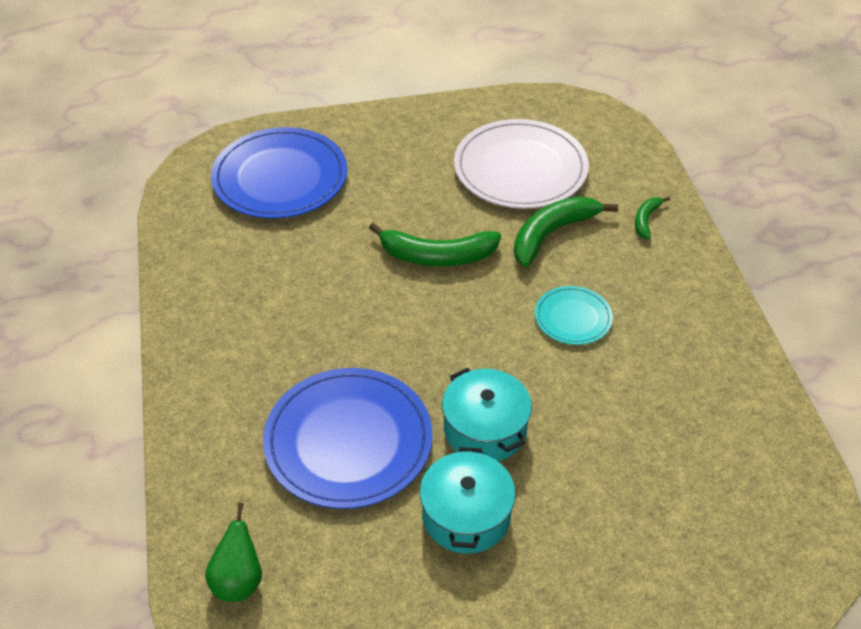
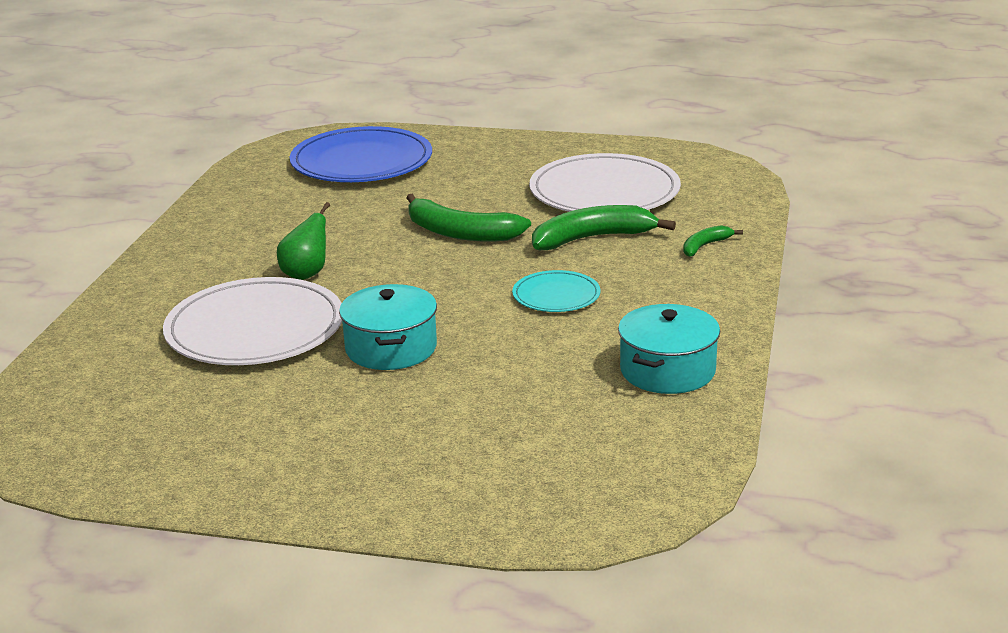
camera: 25 degrees right, 20 degrees down
(238, 580) = (72, 389): green pear -> green pear (306, 274)
(348, 441) = (255, 329): blue plate -> white plate
(466, 515) = (315, 397): turquoise pot -> turquoise pot (667, 370)

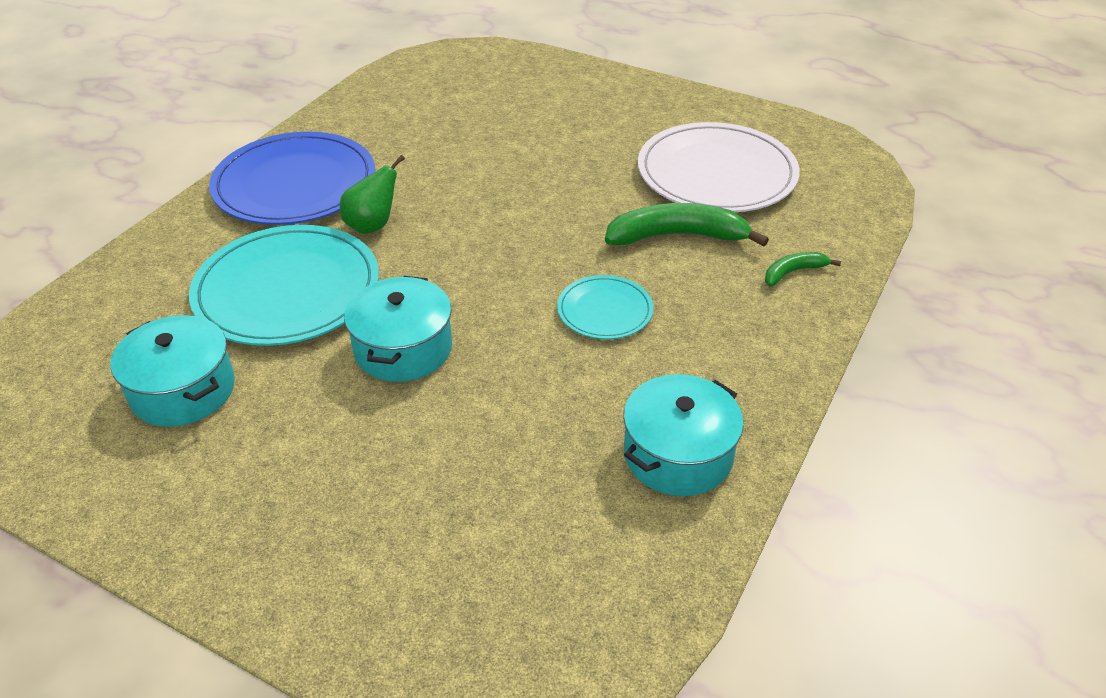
camera: 15 degrees right, 15 degrees up
(204, 408) = (183, 390): none -> turquoise pot
(255, 329) = (287, 290): white plate -> turquoise plate
(361, 161) = (495, 89): blue plate -> blue plate (295, 184)
(460, 233) = (546, 201): green banana -> none

